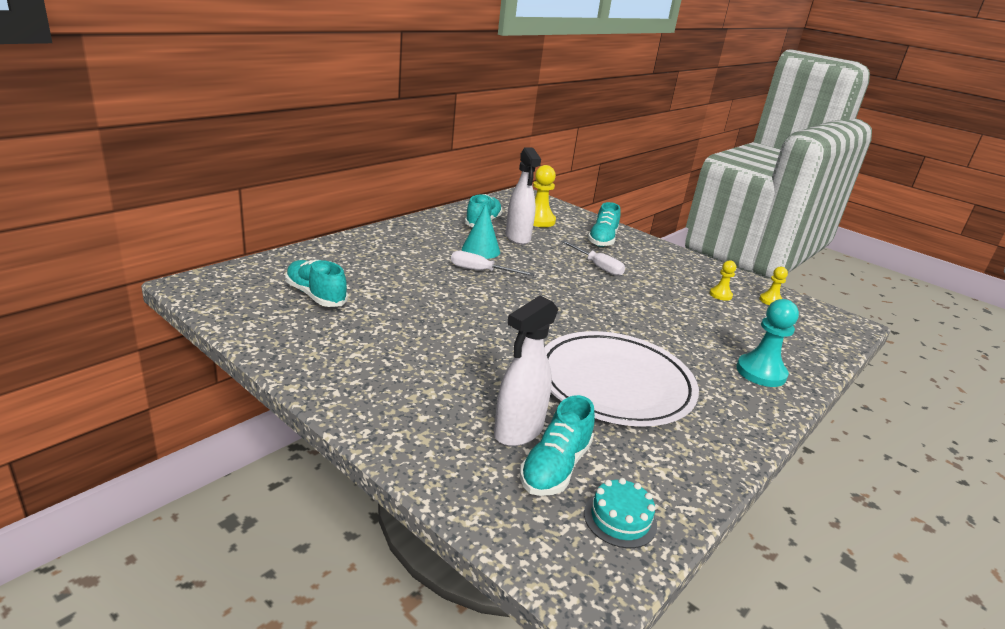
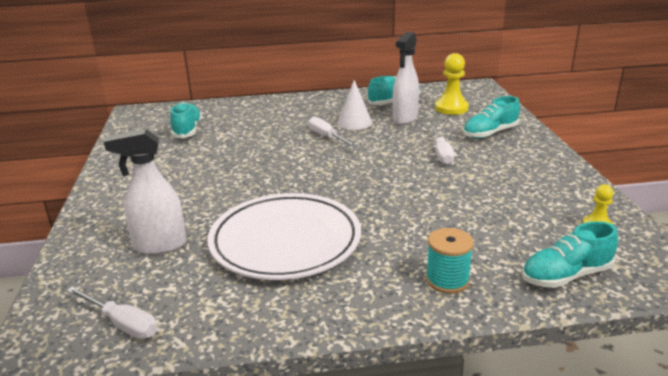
camera: 45 degrees right, 0 degrees up
(480, 250) = (354, 122): turquoise cone -> white cone
(555, 467) = (142, 275): turquoise shoe -> turquoise shoe (566, 275)
(620, 519) = (122, 324): turquoise cake -> white screwdriver
(720, 295) = (538, 205): yellow pawn -> none
(761, 372) = (447, 280): turquoise pawn -> turquoise spool

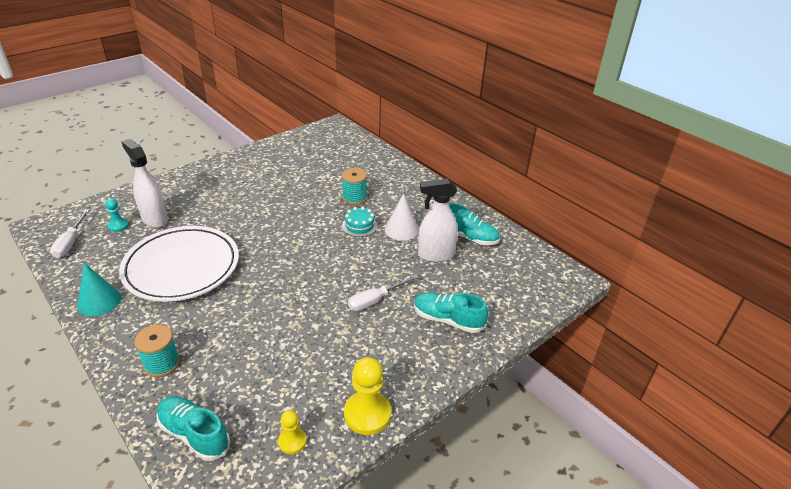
camera: 55 degrees right, 10 degrees up
(136, 276) = (118, 226): none -> turquoise pawn
(187, 130) = (320, 159): turquoise shoe -> none
(279, 130) = (354, 198): none -> turquoise spool
(291, 312) = (99, 301): none -> turquoise cone
(327, 137) = (359, 226): white screwdriver -> turquoise cake
(451, 108) = (488, 277): yellow pawn -> yellow pawn (367, 414)

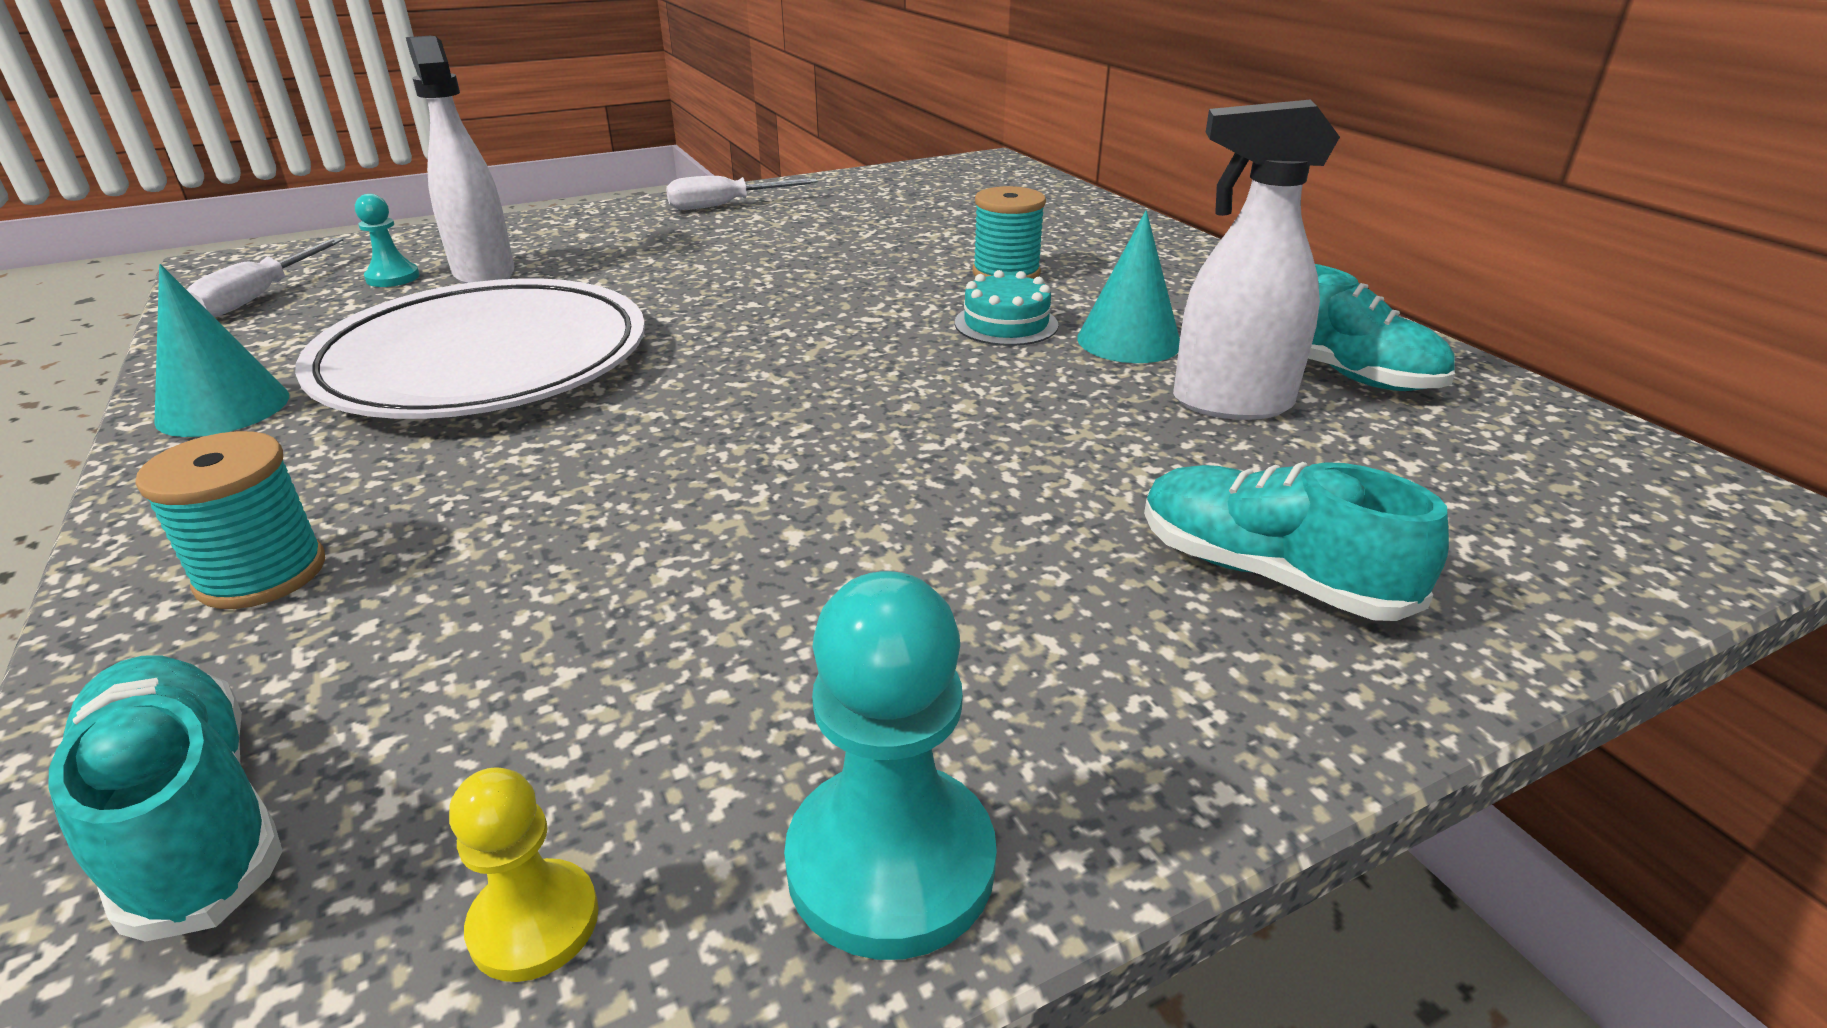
camera: 15 degrees right, 5 degrees down
(367, 414) = (891, 863): yellow pawn -> turquoise pawn
(375, 300) = (1014, 491): white screwdriver -> white screwdriver (725, 205)
(401, 229) = (1128, 341): white cone -> turquoise cone

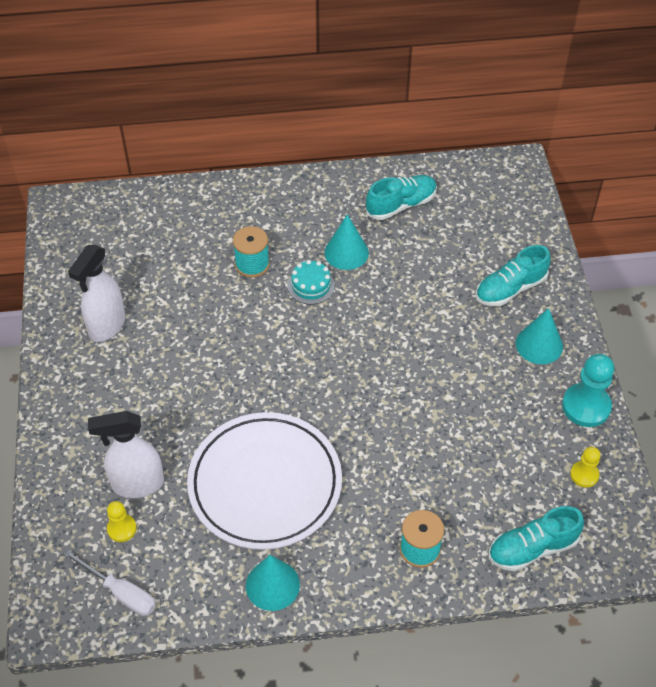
camera: 70 degrees left, 20 degrees up
(393, 278) = (121, 529): turquoise pawn -> yellow pawn
(725, 205) = (74, 355): white screwdriver -> none
(1100, 675) = (539, 345): none -> turquoise cone
(1230, 403) = (410, 247): white spray bottle -> white spray bottle (107, 326)

